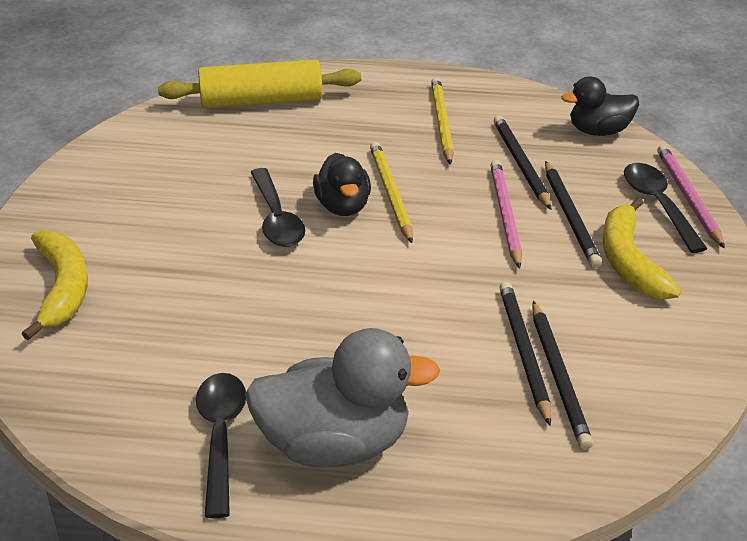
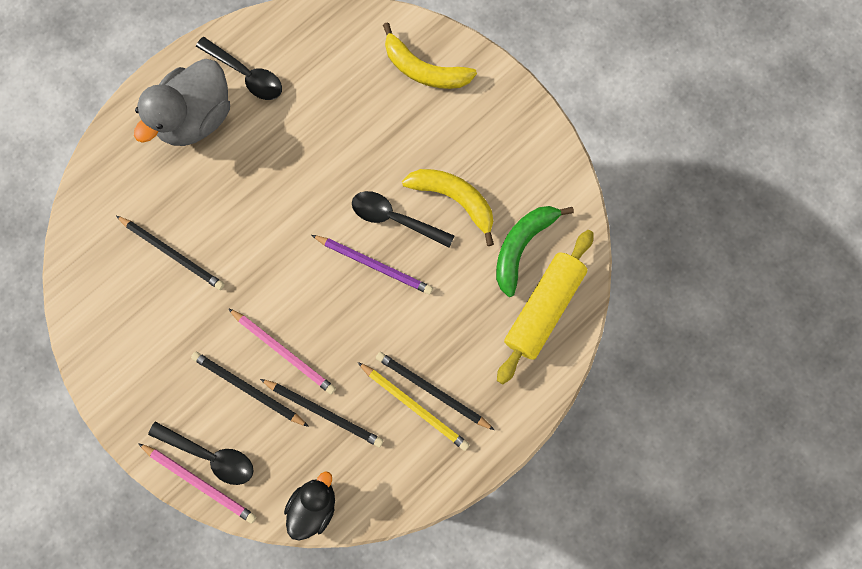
camera: 130 degrees right, 40 degrees up
(213, 135) = (522, 246): none -> green banana
(343, 206) = (374, 265): black duck -> purple pencil
(390, 193) = (363, 303): yellow pencil -> none
(559, 377) = (142, 254): black pencil -> black pencil (432, 390)
(629, 261) = (183, 380): yellow banana -> yellow banana (454, 199)

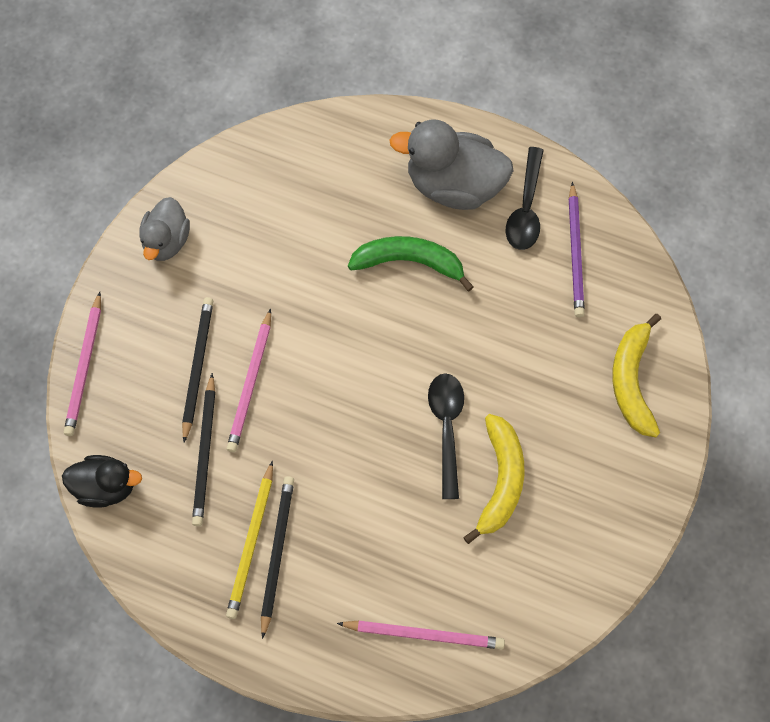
camera: 65 degrees right, 10 degrees down
(121, 368) = (167, 241): none -> grey duck
(173, 253) = (302, 231): black pencil -> none
(210, 455) = (116, 363): black spoon -> none
(374, 265) = (385, 430): purple pencil -> purple pencil (575, 253)
(522, 246) = (484, 578): green banana -> green banana (409, 262)
(543, 308) = (424, 634): yellow rolling pin -> pink pencil

